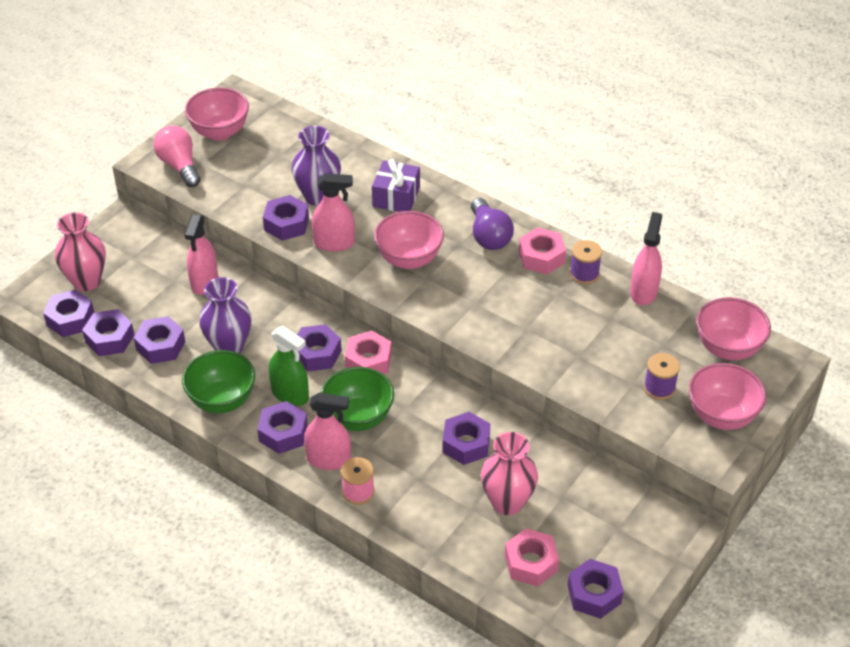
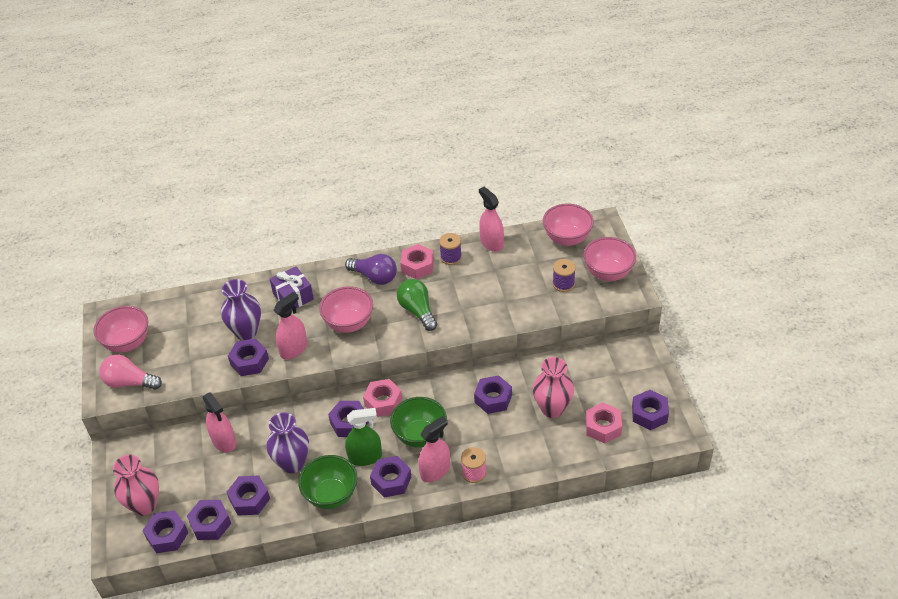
camera: 45 degrees left, 0 degrees up
(484, 297) = (417, 311): none -> green light bulb

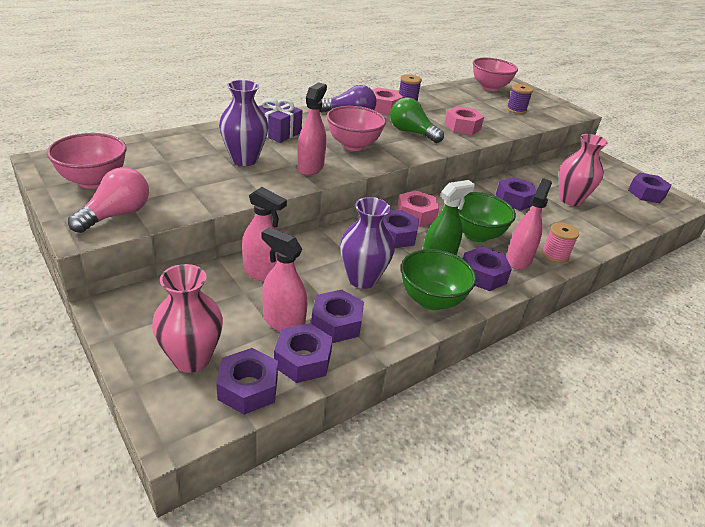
camera: 30 degrees left, 10 degrees down
(129, 382) = (116, 215): pink light bulb -> pink light bulb turned 135 degrees clockwise
(249, 361) = (266, 181): purple nut -> none
(491, 243) = (433, 92): pink spray bottle -> pink spray bottle (283, 321)
(603, 427) = (623, 206): pink nut -> pink nut (462, 127)
(608, 273) = (542, 103): pink bowl -> none

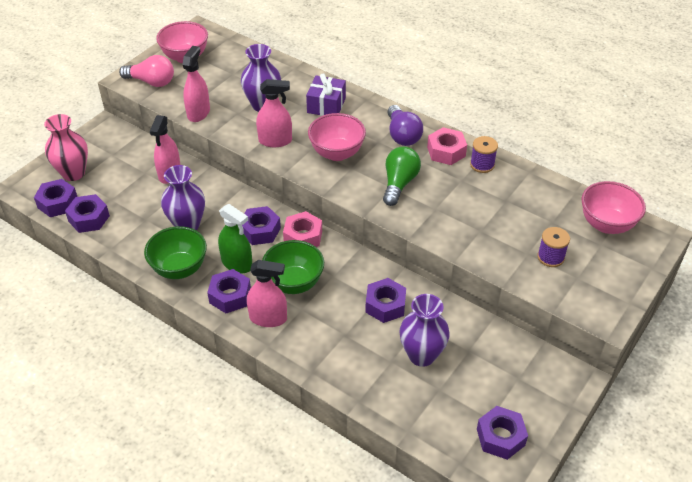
camera: 75 degrees right, 10 degrees up
(283, 321) = (122, 199): pink spray bottle -> pink spray bottle (198, 113)
(336, 323) = (131, 224): purple nut -> none
(462, 127) = (450, 217): pink nut -> none
(555, 255) = (293, 346): pink spool -> none
(570, 200) = (421, 355): pink vase -> purple vase

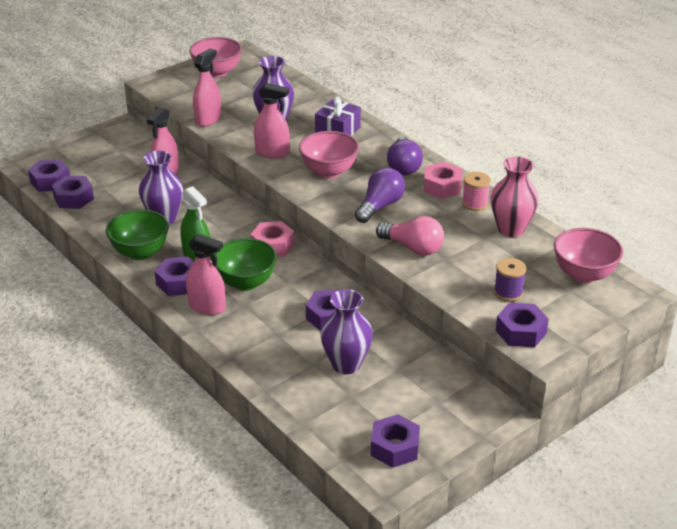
camera: 15 degrees right, 10 degrees down
(73, 173) = (75, 159): pink vase -> pink vase (511, 229)
(151, 82) = (175, 88): pink light bulb -> pink light bulb (413, 248)
(260, 231) = (232, 234): purple nut -> purple nut (520, 332)
(399, 183) = (380, 206): green light bulb -> purple light bulb
(482, 165) = (475, 203): purple spool -> pink spool

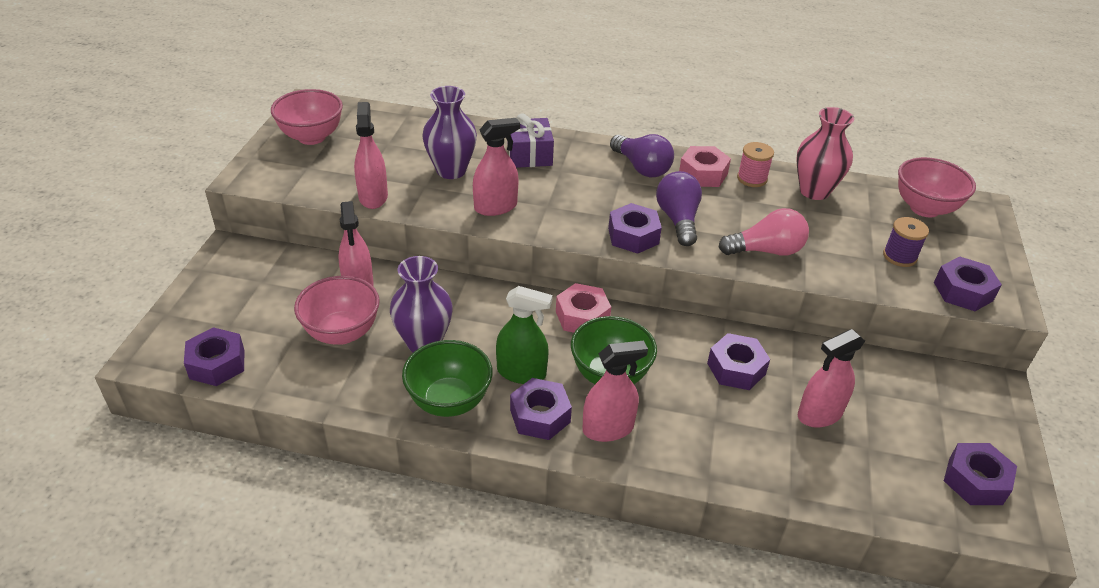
camera: 40 degrees left, 5 degrees up
(73, 198) = (277, 372): purple nut -> purple nut (633, 236)
(329, 172) = (581, 204): pink bowl -> pink bowl (342, 333)
(346, 364) = (819, 414): purple vase -> pink spray bottle

